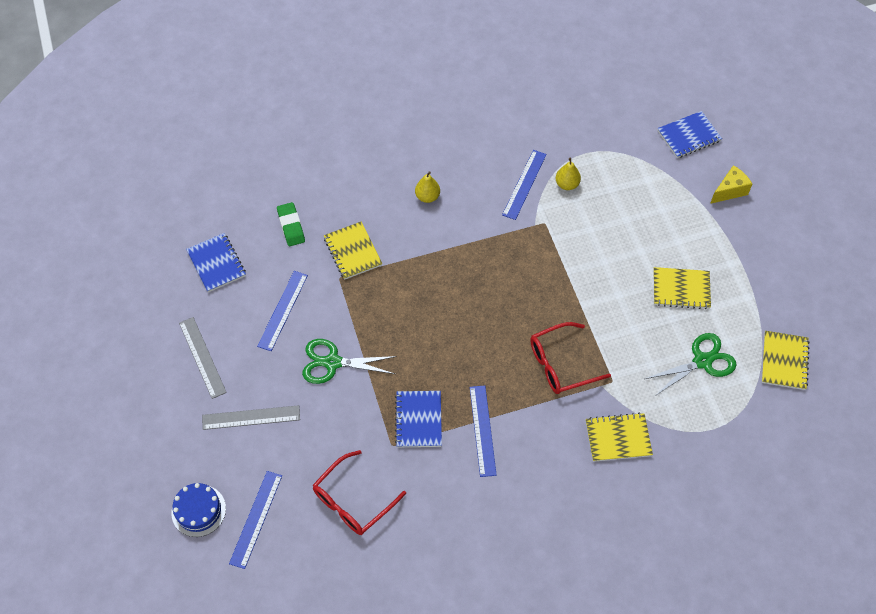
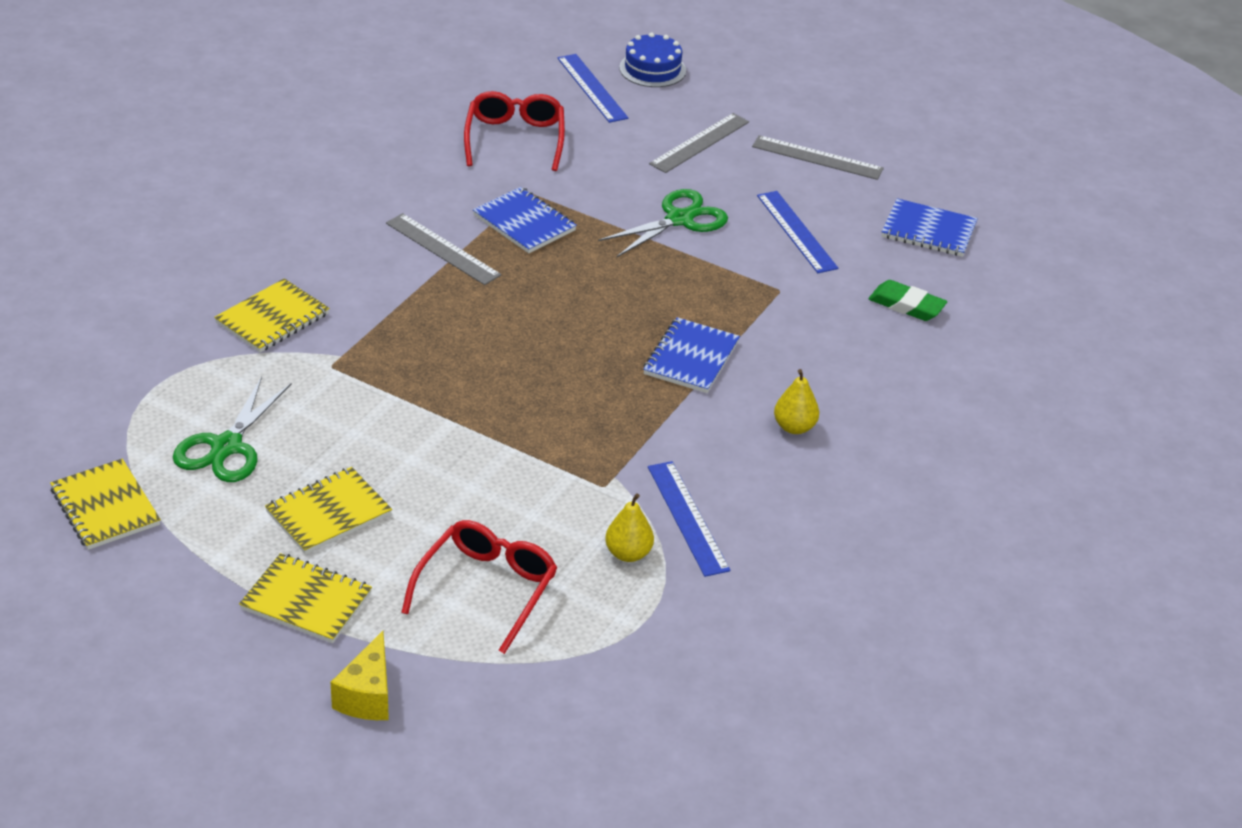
camera: 135 degrees right, 20 degrees down
(352, 252) = (801, 321): yellow notebook -> yellow notebook (306, 601)
(482, 430) = (442, 249): blue ruler -> grey ruler
(560, 364) = (414, 348): red glasses -> red glasses (487, 588)
(689, 136) = (513, 747): blue notebook -> blue notebook (691, 358)

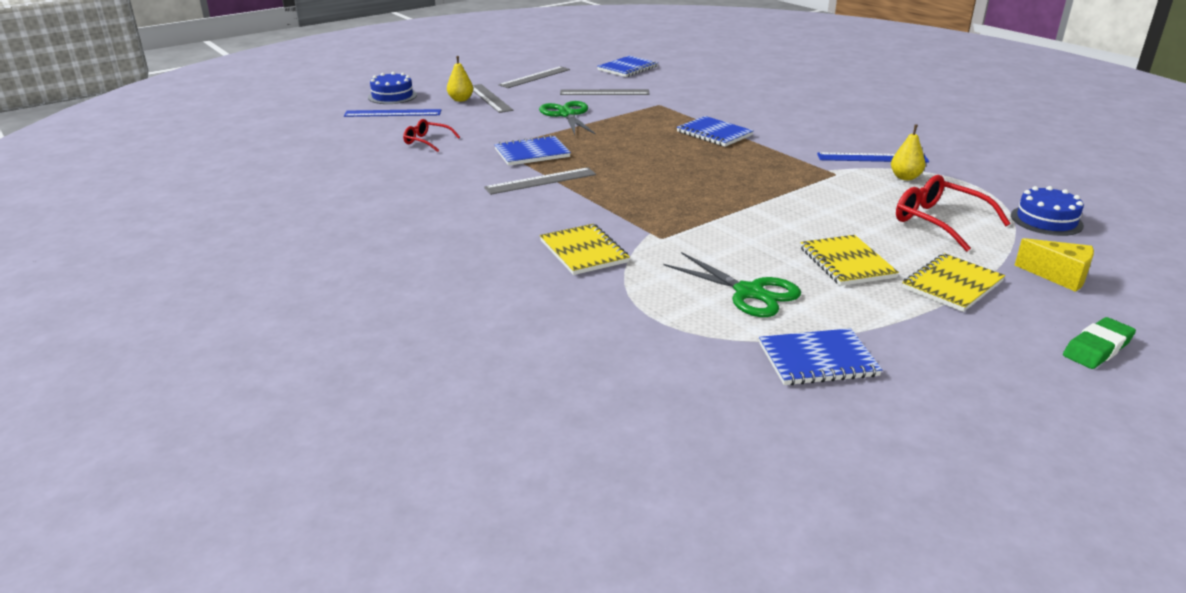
camera: 65 degrees left, 10 degrees down
(105, 507) = (818, 360): yellow notebook -> blue notebook
(515, 138) = (426, 141): red glasses -> red glasses, size x0.60
(543, 695) = (1046, 220): none -> blue cake
(794, 427) = (793, 121): yellow pear -> yellow pear (460, 100)
(796, 231) = (604, 92): blue ruler -> grey ruler
(906, 305) = (693, 83): green eraser -> green eraser (1097, 348)

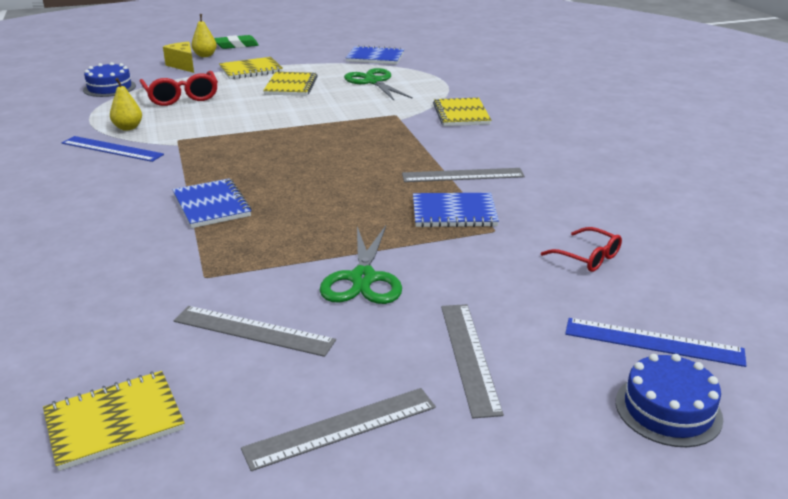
camera: 160 degrees left, 0 degrees up
(460, 100) = (526, 363): yellow pear -> yellow pear (205, 55)
(627, 68) = (114, 422): blue notebook -> yellow notebook

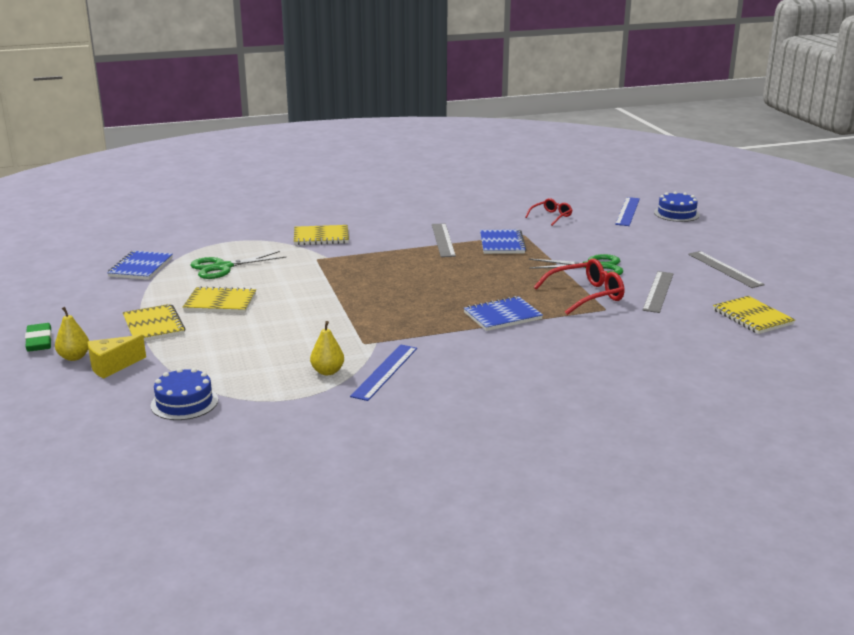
camera: 90 degrees left, 5 degrees down
(181, 97) = (236, 354): red glasses -> red glasses (587, 295)
(469, 356) = (657, 244): grey ruler -> none

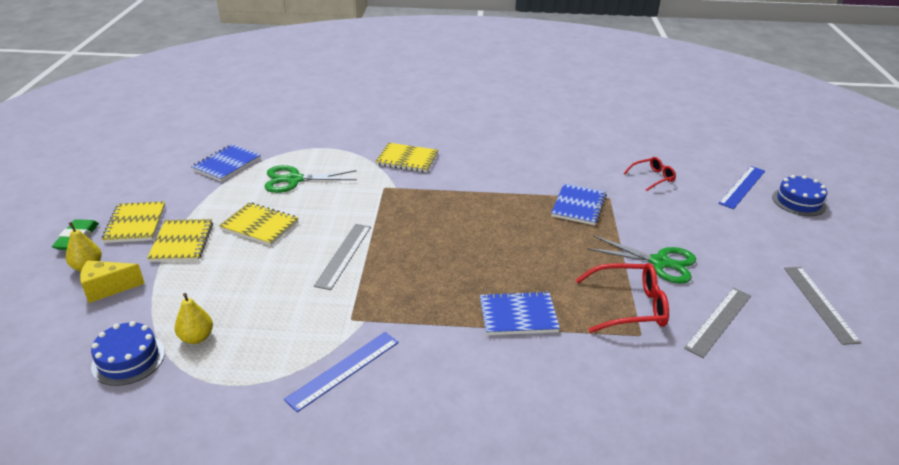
camera: 20 degrees right, 10 degrees up
(327, 371) = (288, 353): yellow pear -> yellow pear (196, 337)
(443, 240) = (521, 188): grey ruler -> grey ruler (344, 255)
(752, 317) = (821, 398): yellow notebook -> yellow notebook (135, 224)

